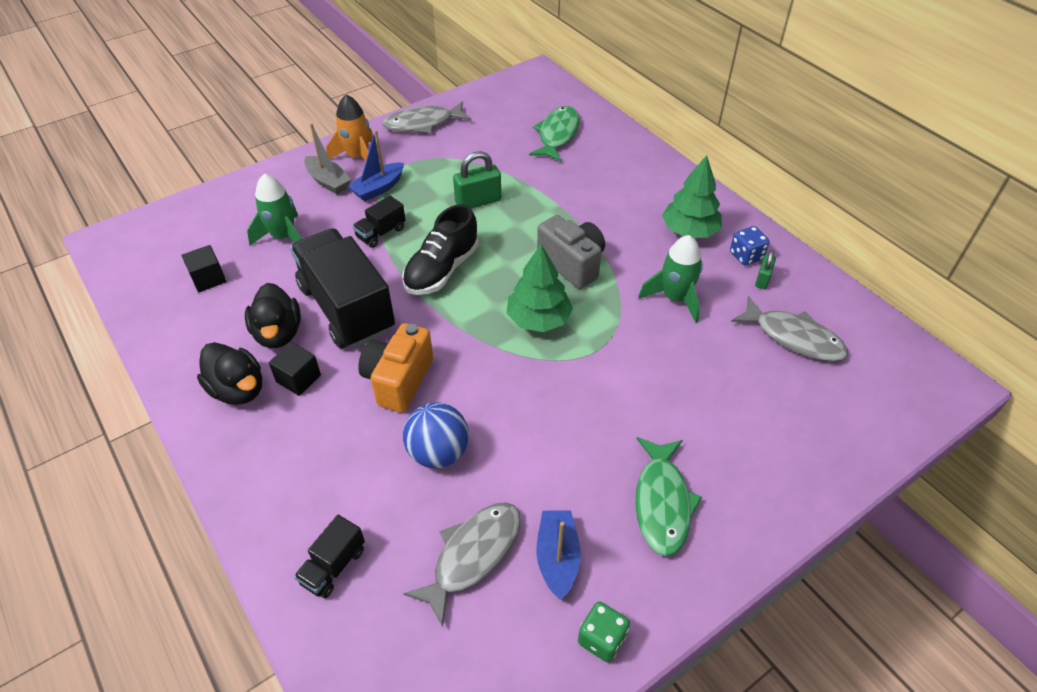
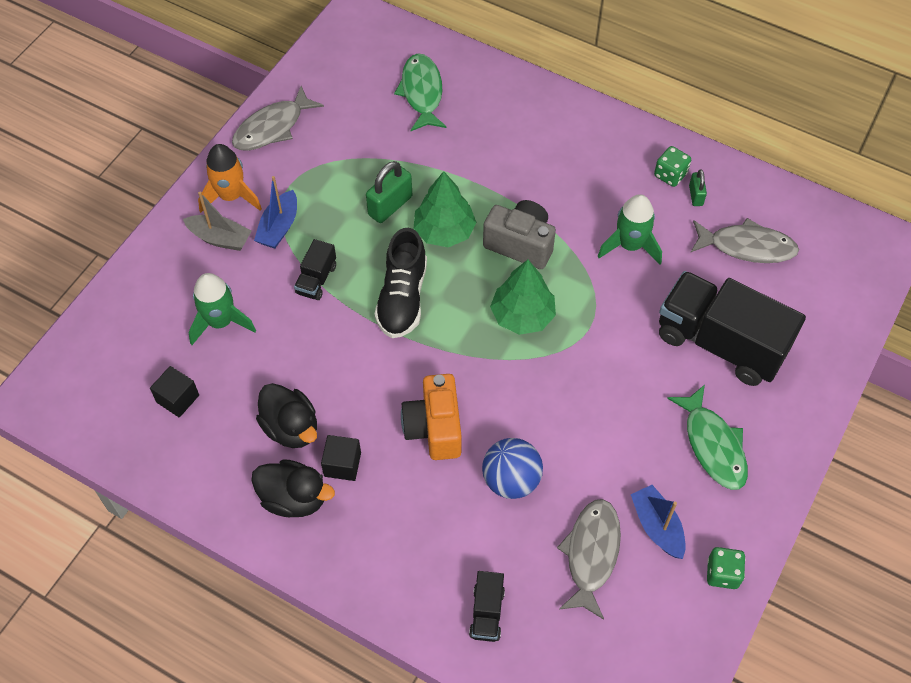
camera: 25 degrees left, 10 degrees up
(346, 308) = (338, 375): black truck -> black truck (720, 343)
(689, 231) = (608, 165): green tree -> green tree (444, 231)
(746, 256) = (670, 175): blue dice -> green dice

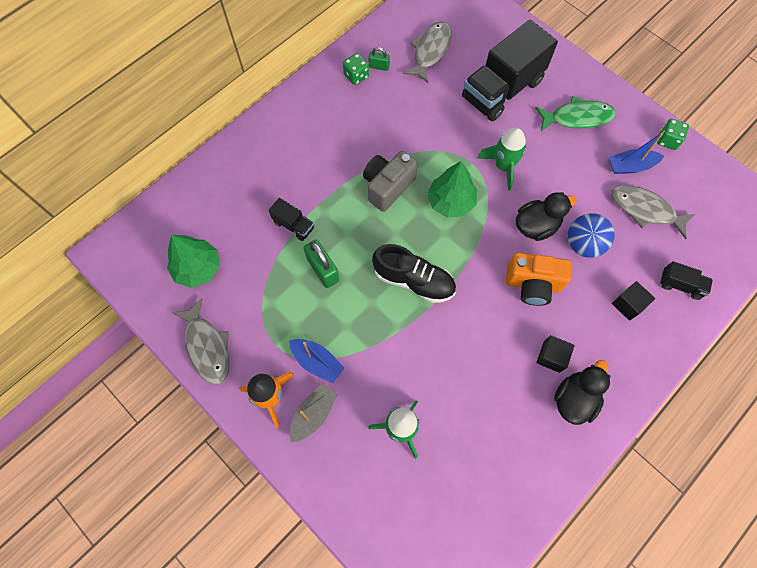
camera: 75 degrees left, 10 degrees up
(178, 398) = (467, 478): black cube -> black cube (628, 304)
(291, 428) = (512, 389): black duck -> black duck (536, 226)
(316, 279) = (379, 342): black truck -> black truck (294, 225)
(422, 93) = (215, 219): green fish -> none
(444, 231) = (360, 236): green tree -> green tree (198, 268)
(630, 245) = (409, 118): green rocket -> green rocket (503, 166)

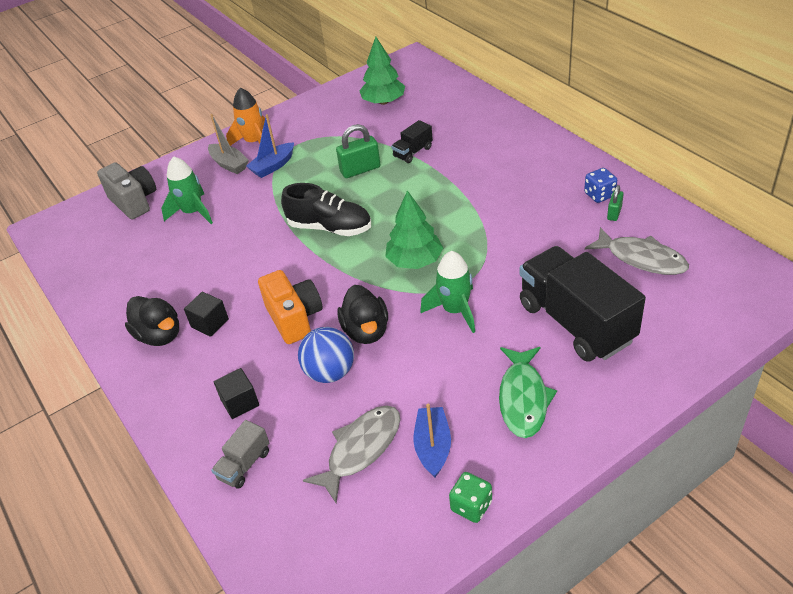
camera: 105 degrees right, 25 degrees down
(207, 347) = (310, 109): grey fish -> none
(356, 76) = (599, 195): green dice -> blue dice
(387, 187) = (444, 214): grey camera -> grey camera (134, 202)
(413, 280) = (330, 227): black shoe -> black shoe turned 105 degrees counterclockwise
(532, 284) = (294, 318): orange camera -> orange camera turned 135 degrees clockwise
(680, 285) = (244, 465): black truck -> grey truck

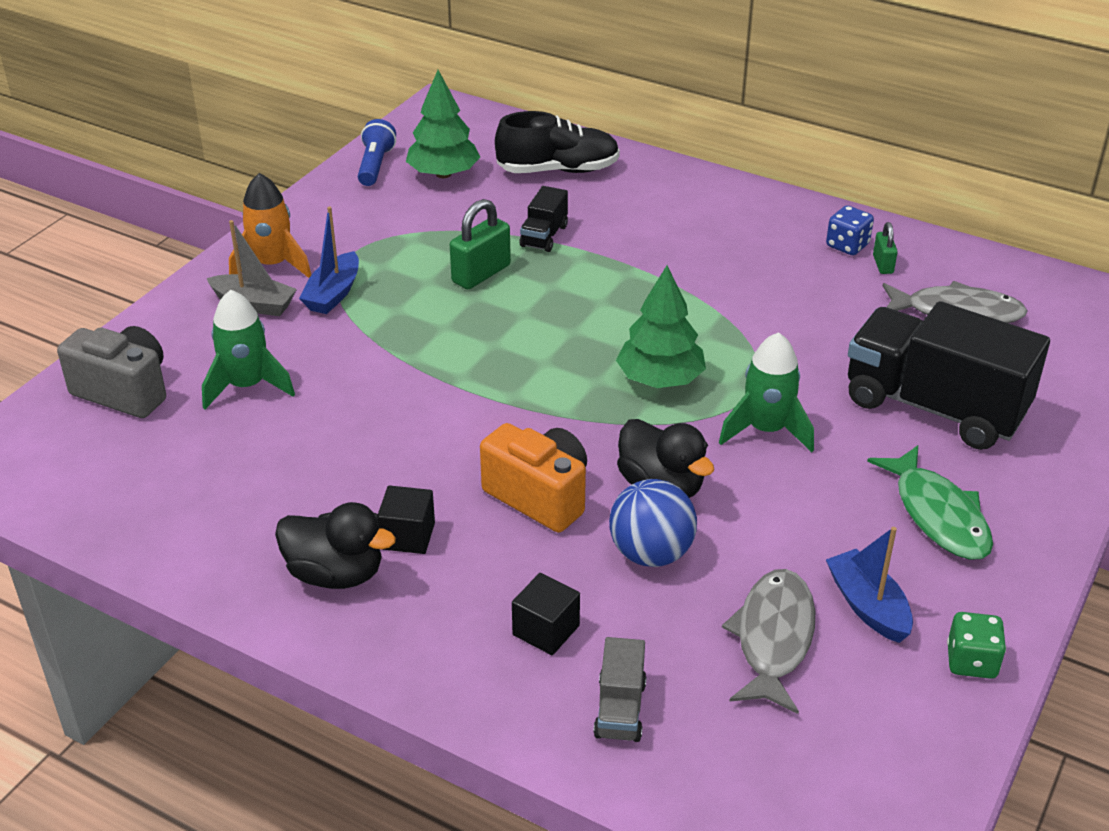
camera: 30 degrees left, 5 degrees down
(330, 227) = (496, 362): black shoe -> black shoe (558, 170)
(350, 90) = (375, 165): none -> blue flashlight

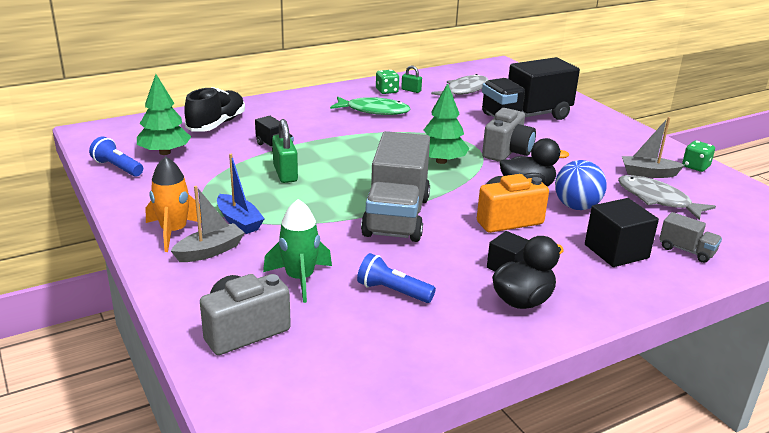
camera: 60 degrees left, 10 degrees down
(274, 462) = (393, 291): none -> blue flashlight
(455, 400) = (397, 216): none -> grey truck
(546, 630) = (616, 251): black cube -> black cube, size x1.56
(766, 430) = (507, 152): green rocket -> grey camera
(847, 245) = (387, 91): blue dice -> green dice
(868, 606) = (648, 173): blue boat -> grey boat
(938, 515) = (598, 141): green fish -> green fish (374, 111)

